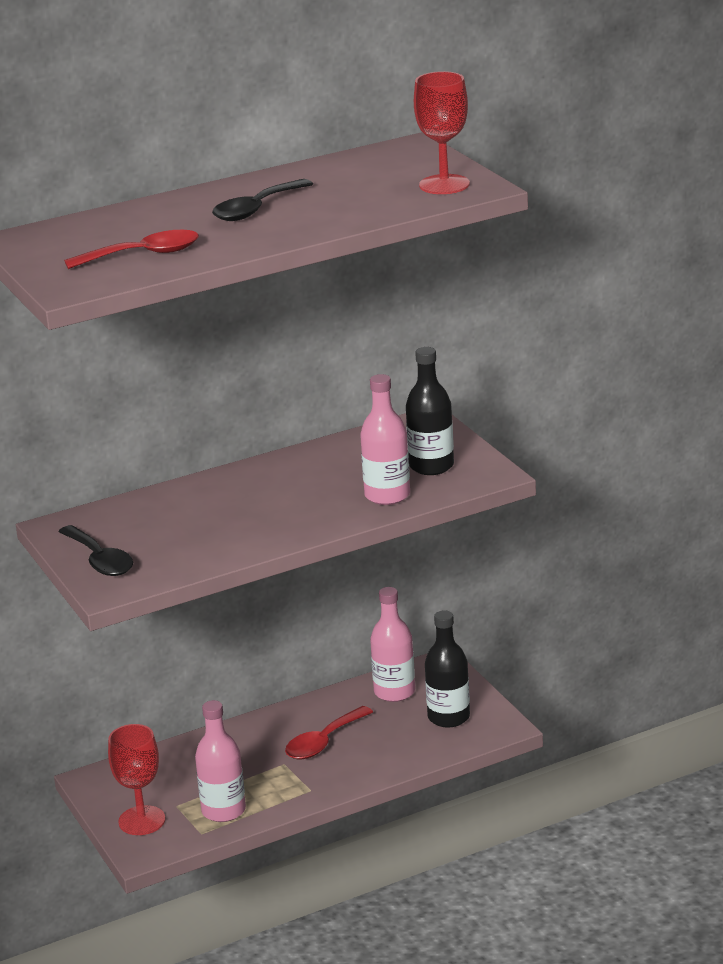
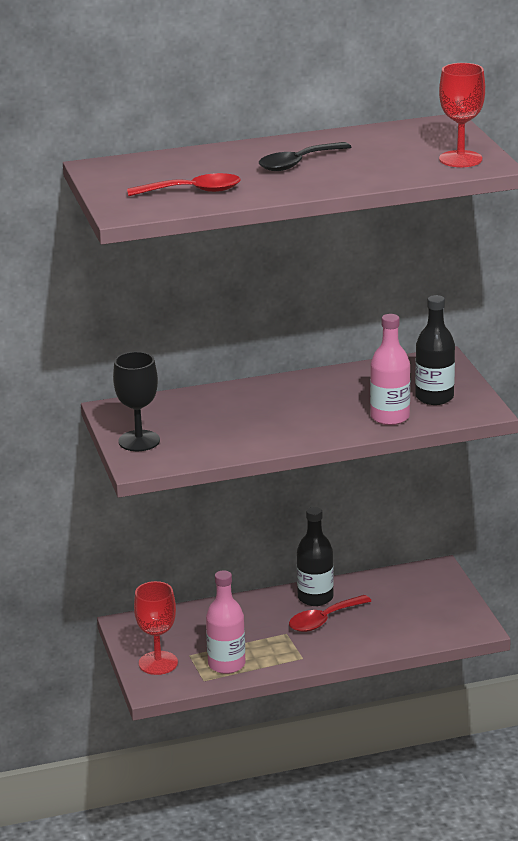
camera: 10 degrees right, 0 degrees up
(100, 560) = (139, 441): black spoon -> black goblet
(394, 692) = (394, 587): pink bottle -> none
(448, 717) = (434, 614): black bottle -> black bottle (315, 598)

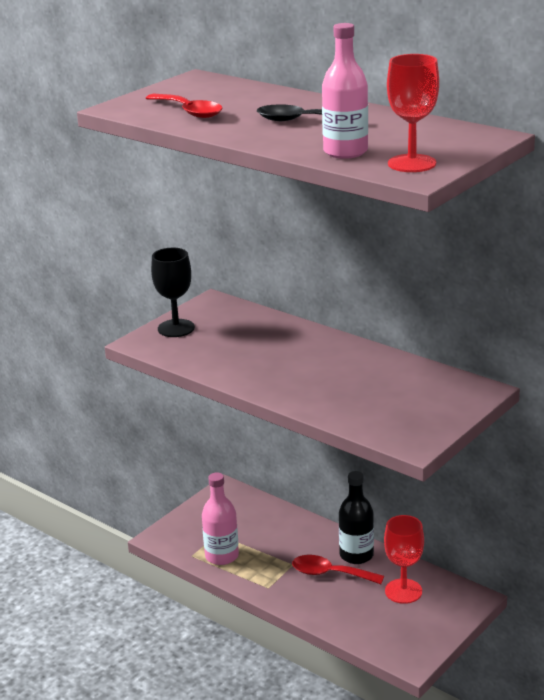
camera: 55 degrees right, 0 degrees up
(158, 663) = (192, 525): red goblet -> red goblet (403, 591)
(390, 417) = (342, 407): pink bottle -> pink bottle (345, 152)
(434, 397) = (406, 413): black bottle -> none

